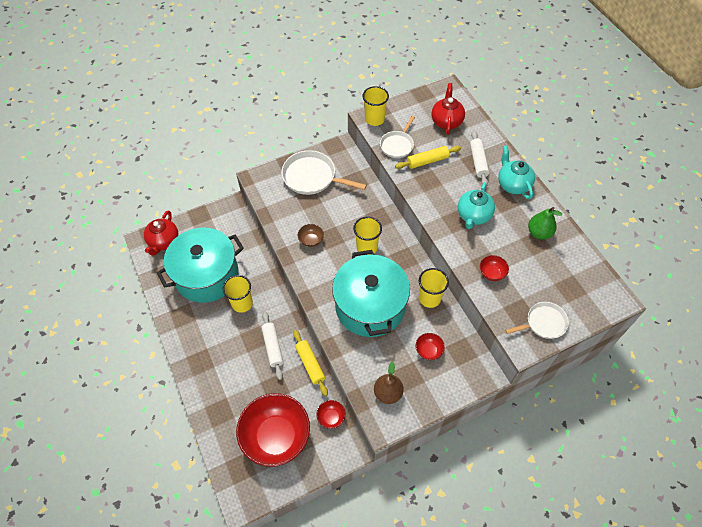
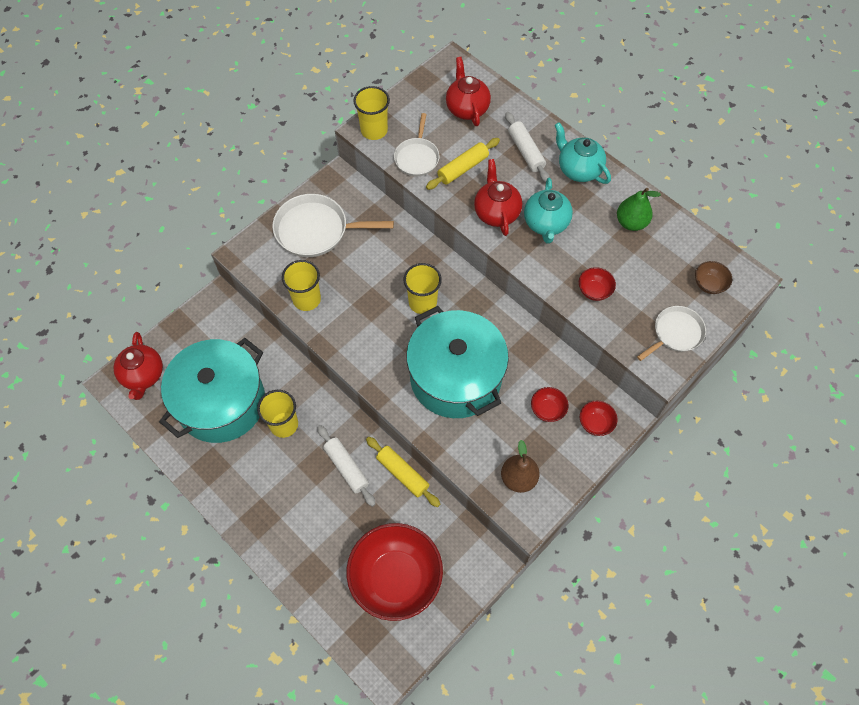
camera: 20 degrees left, 5 degrees up
(311, 240) = (348, 315): brown bowl -> brown bowl (709, 284)
(331, 417) = (454, 530): red bowl -> red bowl (595, 423)
(429, 298) = (524, 344): yellow cup -> yellow cup (306, 299)
(440, 198) = (496, 212): none -> red teapot

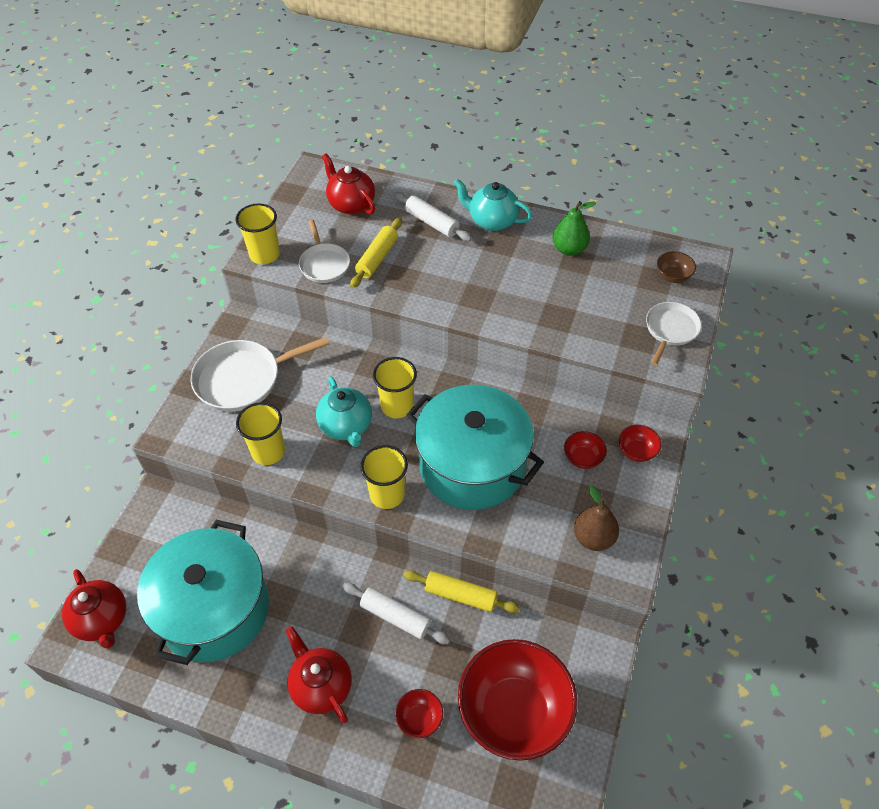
camera: 25 degrees left, 10 degrees down
(284, 424) = (300, 601): yellow cup -> yellow cup (387, 494)
(496, 212) = (434, 286): red teapot -> red teapot (321, 686)
(546, 224) = (489, 279): turquoise teapot -> turquoise teapot (346, 426)
(594, 291) = (571, 321): red bowl -> red bowl (419, 718)

